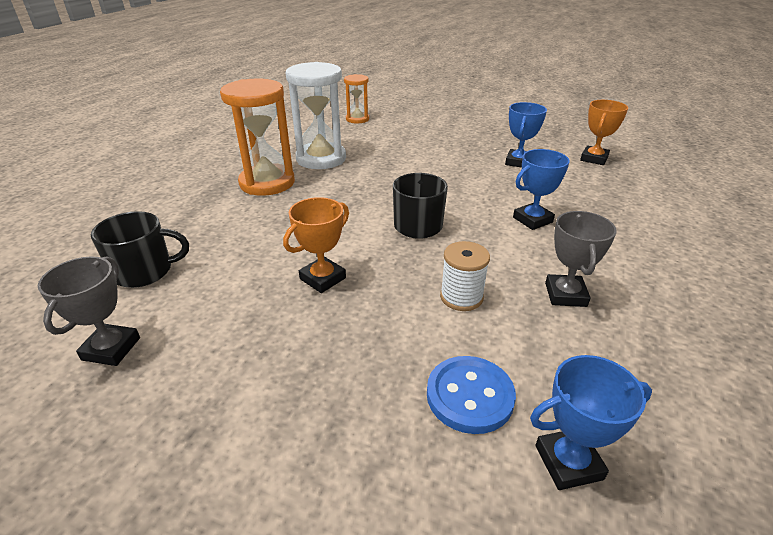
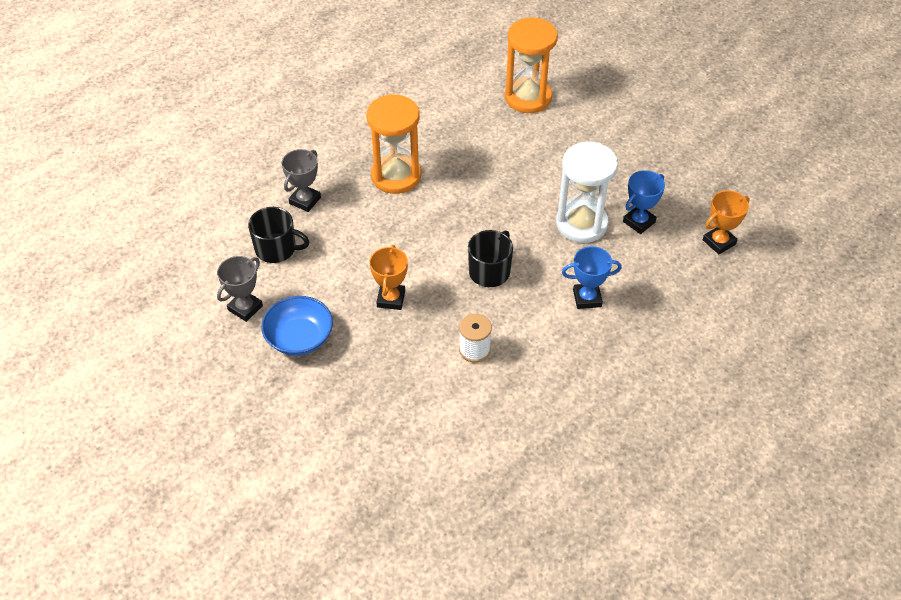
camera: 25 degrees right, 15 degrees up
(213, 360) = (299, 338): none -> blue bowl
(321, 159) = (458, 155): white hourglass -> white hourglass (581, 224)
(323, 278) = (391, 299): orange trophy -> orange trophy turned 60 degrees counterclockwise
(357, 119) = (528, 97): orange hourglass -> orange hourglass, size x1.80
(469, 396) = (430, 416): blue button -> none
(565, 295) = (548, 375): grey trophy -> grey trophy (305, 200)
(568, 462) = (455, 470): blue trophy -> none

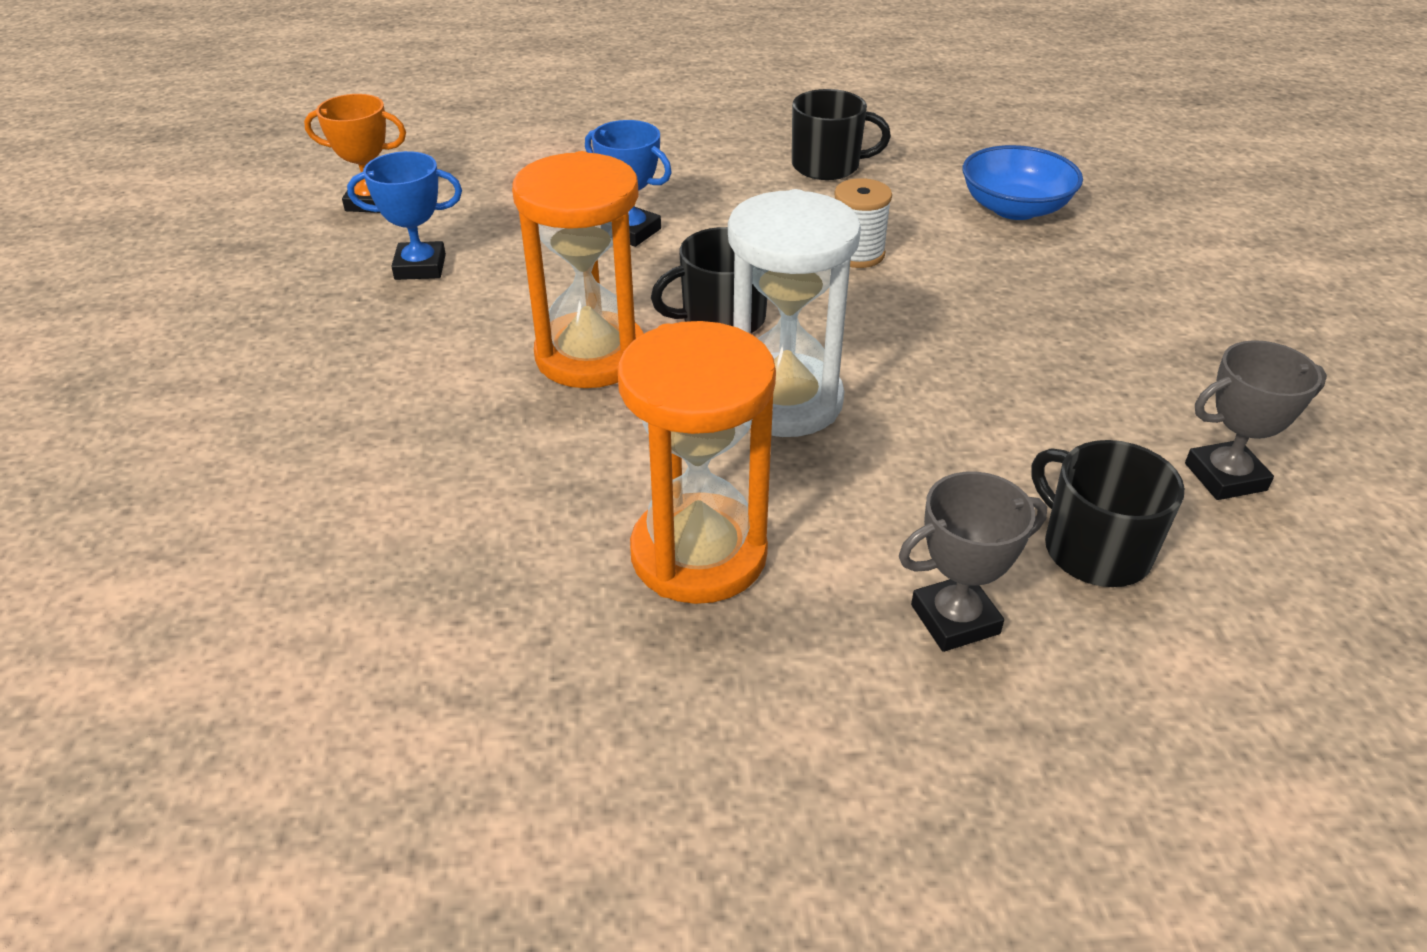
camera: 140 degrees left, 10 degrees down
(299, 338) = (1136, 386): blue bowl -> blue bowl (1014, 208)
(391, 299) = (925, 361): orange trophy -> none
(528, 97) = (212, 555): orange hourglass -> orange hourglass (591, 356)
(556, 417) = (827, 166): none -> black mug
(581, 224) = (498, 304): white hourglass -> white hourglass (784, 401)

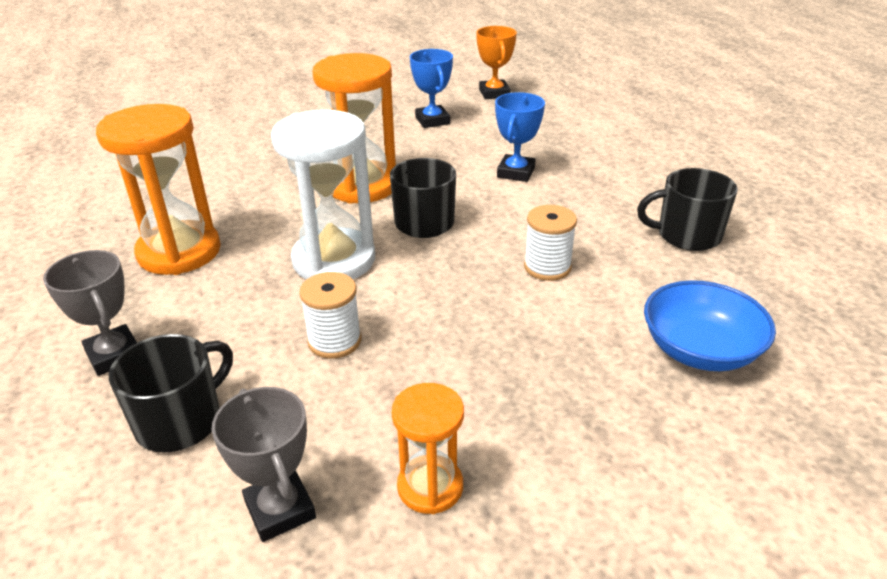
camera: 75 degrees right, 5 degrees down
(827, 166) = (687, 235): black mug -> black mug turned 105 degrees clockwise
(961, 417) = (334, 341): none -> white spool
(1189, 381) = (430, 487): none -> orange hourglass

